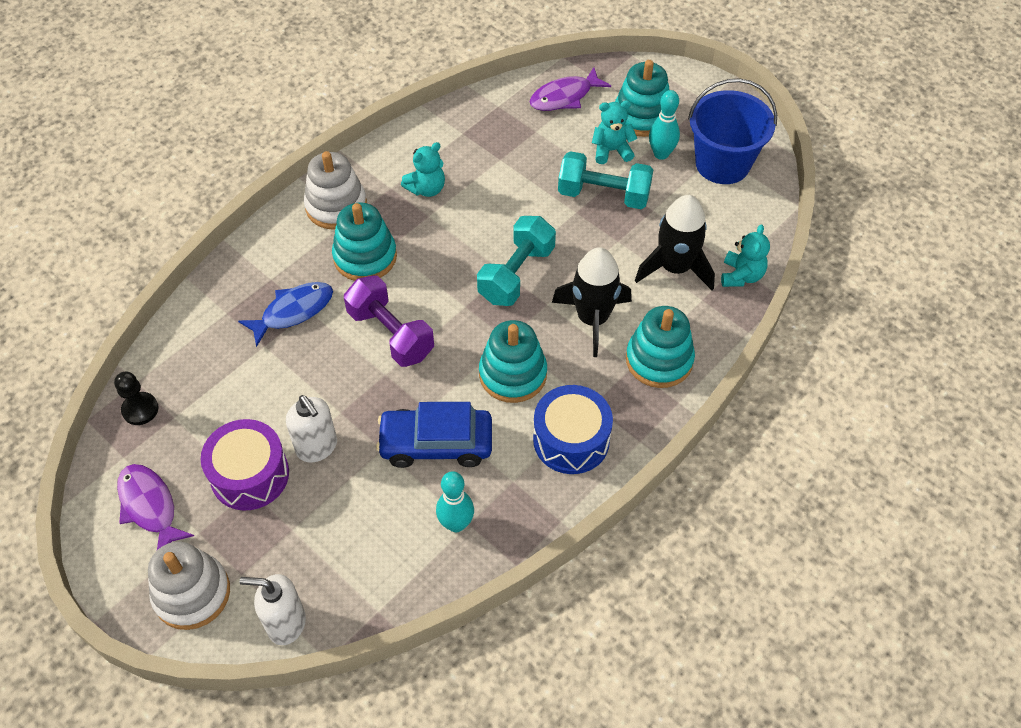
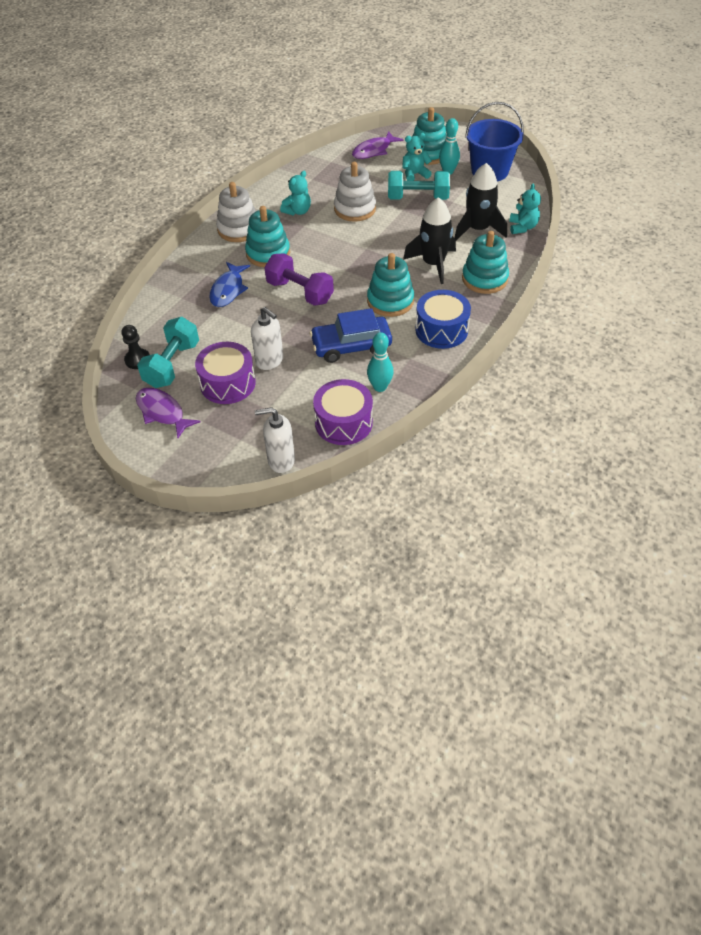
camera: 10 degrees left, 5 degrees down
(192, 593) = (209, 455): white stacking toy -> white stacking toy (355, 209)
(293, 311) = (228, 290): blue fish -> blue fish turned 150 degrees clockwise
(389, 575) = (343, 422): none -> purple drum
(516, 274) = (374, 248): turquoise dumbbell -> turquoise dumbbell (172, 365)

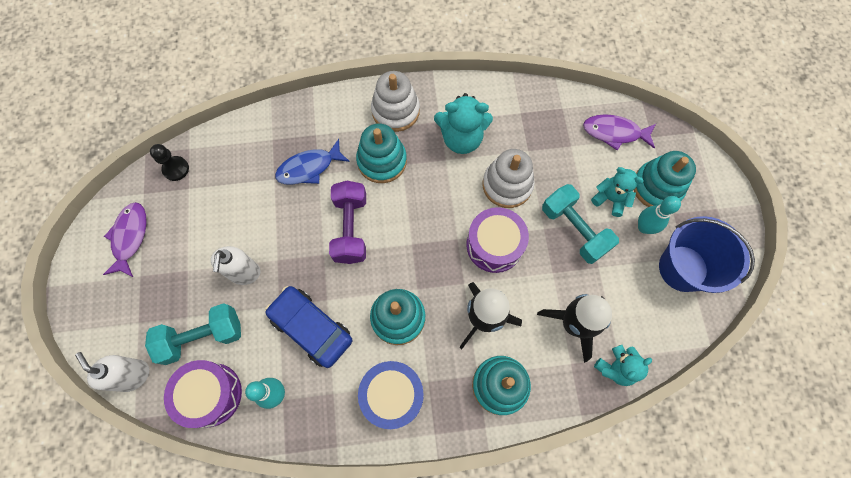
camera: 50 degrees right, 20 degrees up
(172, 365) = (188, 200): turquoise dumbbell -> turquoise dumbbell (202, 337)
(228, 383) = (195, 261): purple drum -> purple drum (494, 245)
(297, 211) = (461, 138): turquoise teddy bear -> turquoise teddy bear, size x1.51

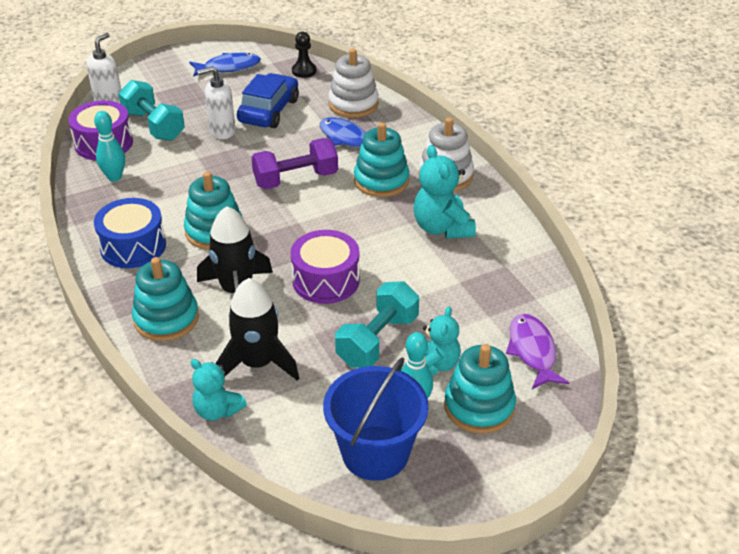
camera: 70 degrees right, 30 degrees down
(130, 237) = (229, 67): purple fish -> blue fish
(311, 328) = (183, 181): blue car -> blue car (269, 111)
(507, 185) = (405, 274): white stacking toy -> white stacking toy (353, 104)

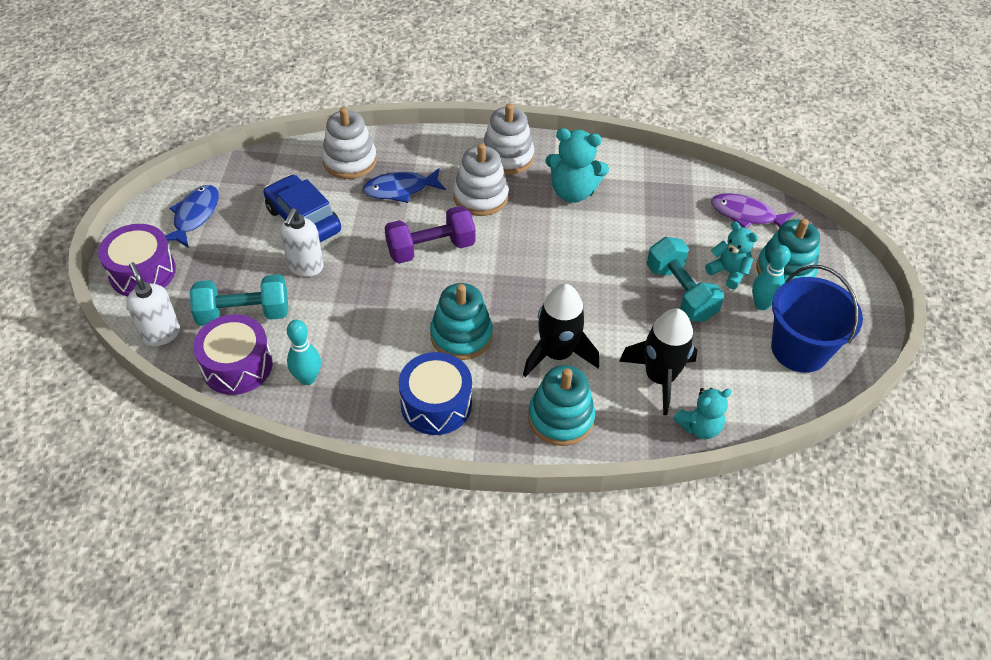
camera: 60 degrees left, 10 degrees up
(296, 179) = (430, 248): purple dumbbell -> purple dumbbell turned 60 degrees clockwise
(304, 71) = (260, 167): black pawn -> none
(326, 280) = (586, 290): purple drum -> purple drum (142, 272)
(381, 181) = (480, 197): turquoise stacking toy -> white stacking toy

